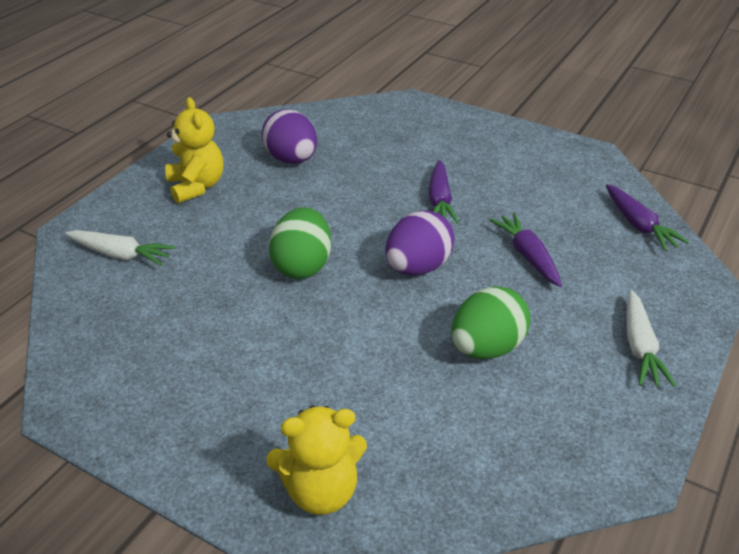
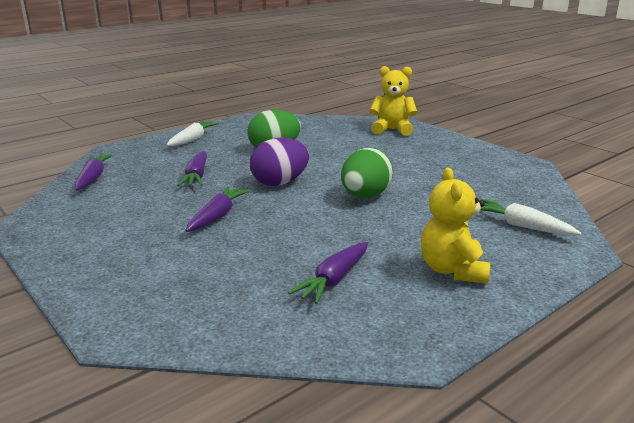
camera: 160 degrees left, 15 degrees down
(291, 159) = (334, 279): purple egg -> purple carrot

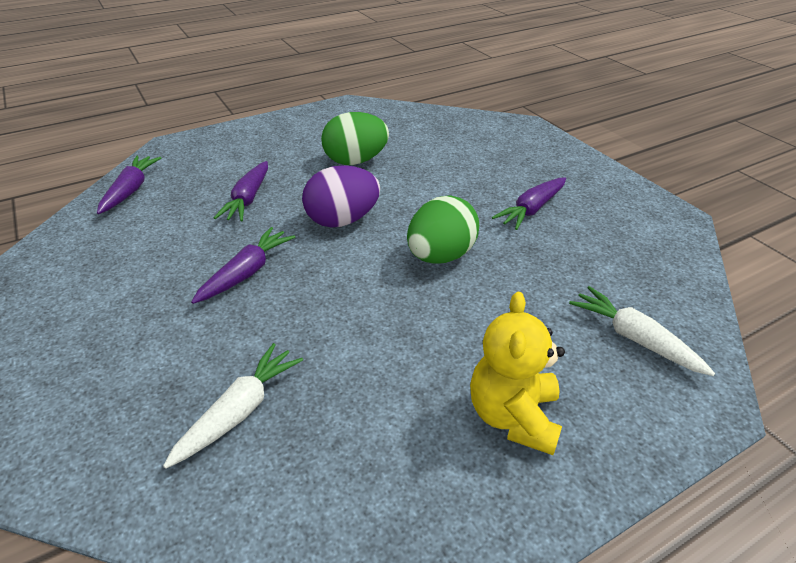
camera: 10 degrees right, 15 degrees up
(192, 139) = (266, 135): white carrot -> white carrot (239, 411)
(334, 279) = (349, 412): purple carrot -> purple carrot (532, 209)
(392, 130) = (512, 138): yellow teddy bear -> none

